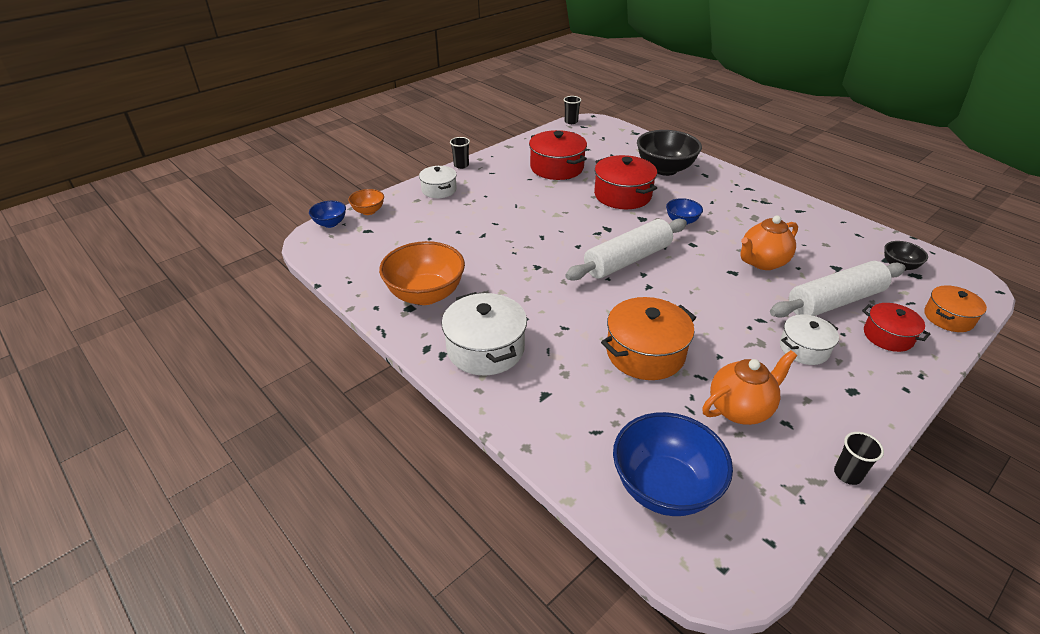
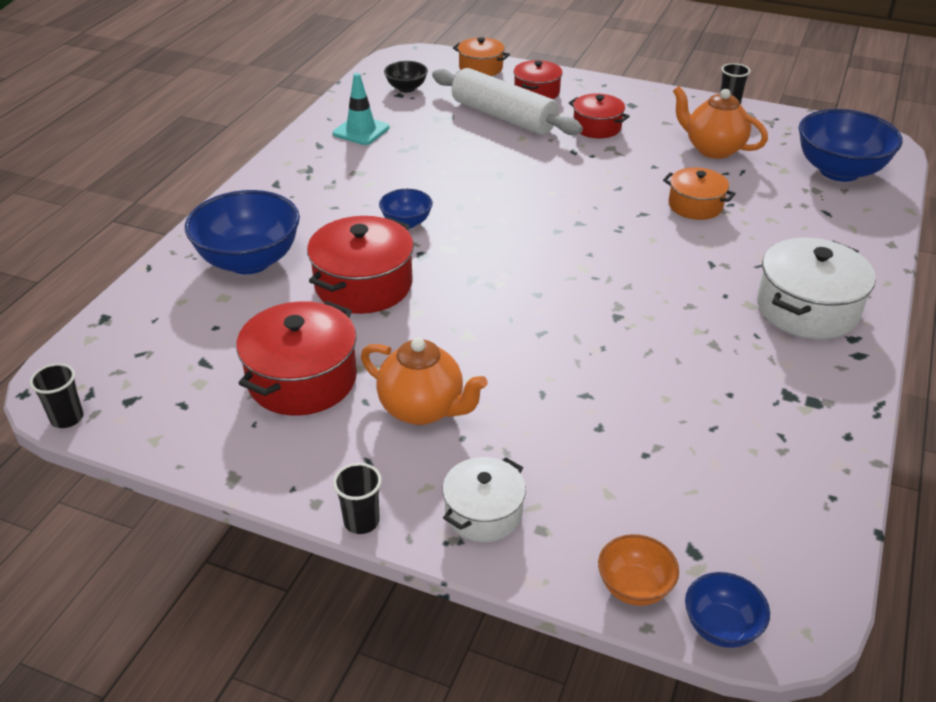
camera: 115 degrees left, 0 degrees up
(425, 294) = (774, 398): orange bowl -> none
(627, 260) = (537, 247): white rolling pin -> none
(645, 353) = (695, 205): orange pot -> orange pot, size x0.62
(664, 169) = (249, 261): black bowl -> blue bowl
(762, 262) = (463, 159): orange teapot -> orange teapot (423, 409)
(804, 348) = (597, 127): white pot -> red pot
(819, 230) = (361, 131): none -> turquoise traffic cone

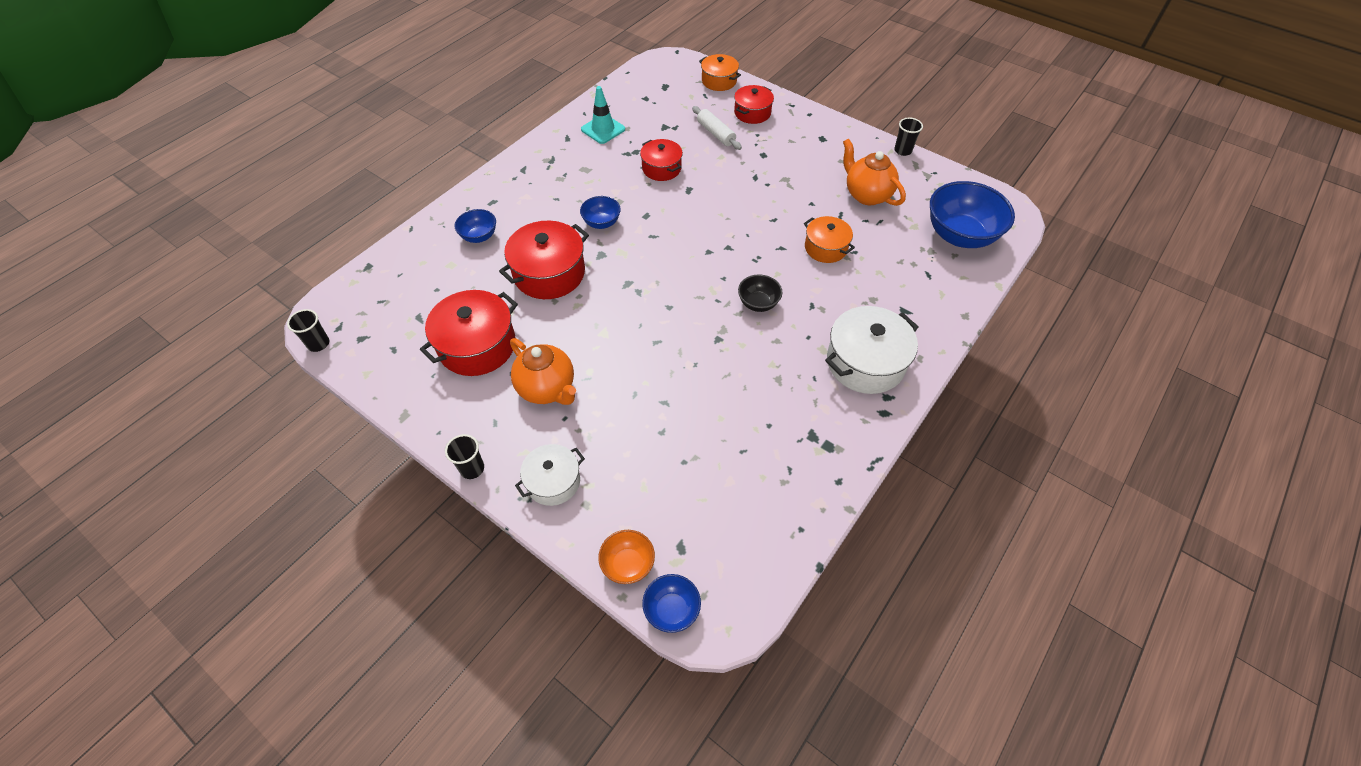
camera: 15 degrees right, 15 degrees up
(249, 261) = (479, 236): blue bowl -> blue bowl, size x0.51
(406, 88) = (653, 92): black bowl -> black bowl (758, 303)
(503, 117) = (716, 133): white rolling pin -> white rolling pin, size x0.54
(597, 127) = (784, 156): red pot -> red pot (661, 168)

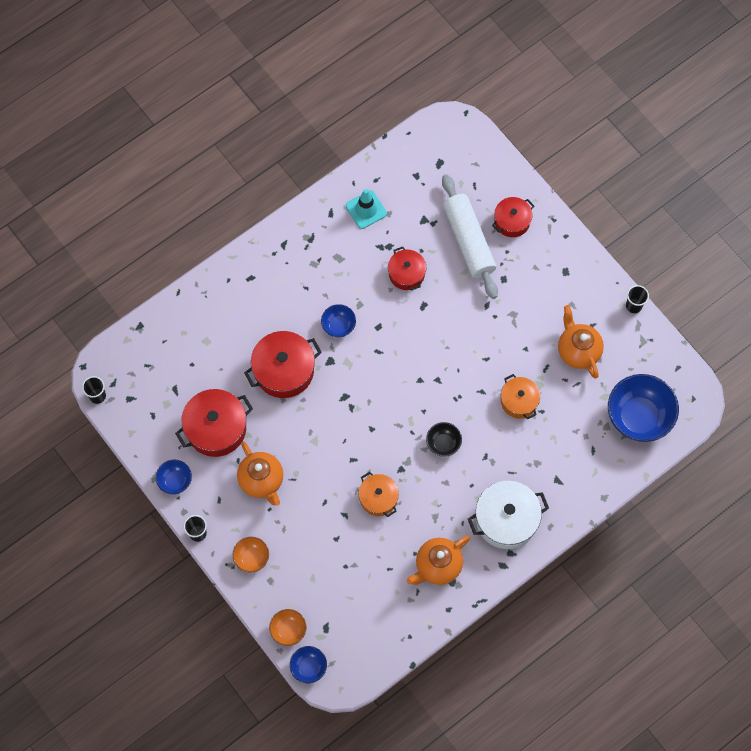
camera: 15 degrees right, 15 degrees up
(479, 236) = (233, 315): blue bowl -> blue bowl (175, 481)
(553, 482) = (251, 558): white pot -> orange bowl
(716, 133) = (469, 241): white rolling pin -> white rolling pin, size x1.86
(719, 81) = (494, 168): orange pot -> orange pot (378, 498)
(803, 433) = (437, 566): none -> orange teapot

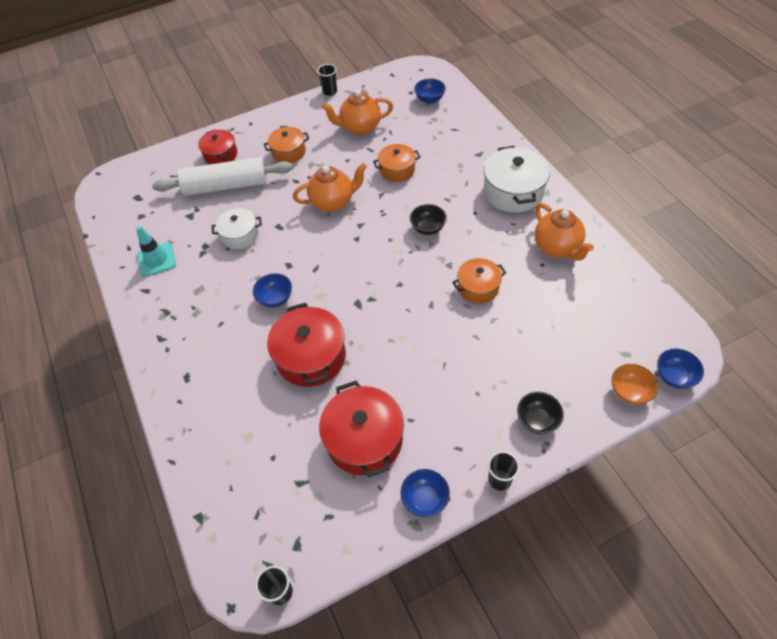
camera: 75 degrees left, 15 degrees down
(251, 558) = (537, 420): orange bowl -> black bowl
(262, 481) = (441, 397): orange teapot -> orange teapot (333, 202)
(406, 274) = (240, 235): red pot -> white pot
(527, 287) = (289, 152): none -> orange pot
(638, 417) = (429, 99): blue bowl -> blue bowl, size x0.51

